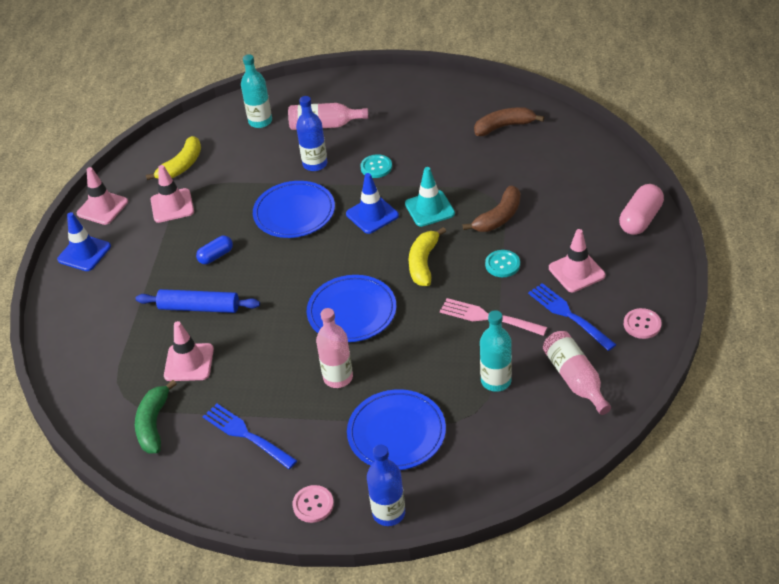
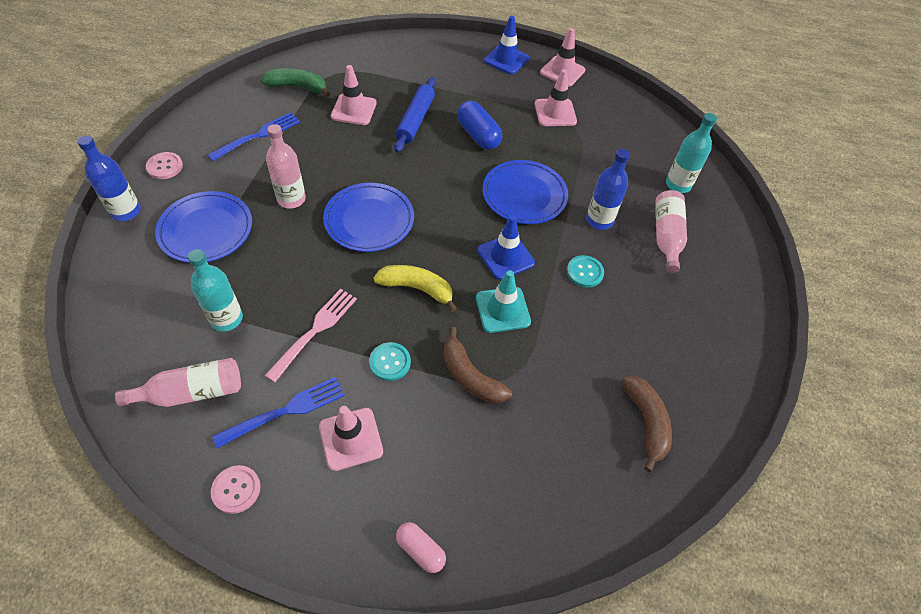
camera: 90 degrees right, 10 degrees up
(181, 166) = (612, 122): yellow banana -> none
(216, 256) = (478, 135): blue capsule -> blue capsule, size x1.60
(640, 219) = (420, 550): pink capsule -> pink capsule, size x0.62

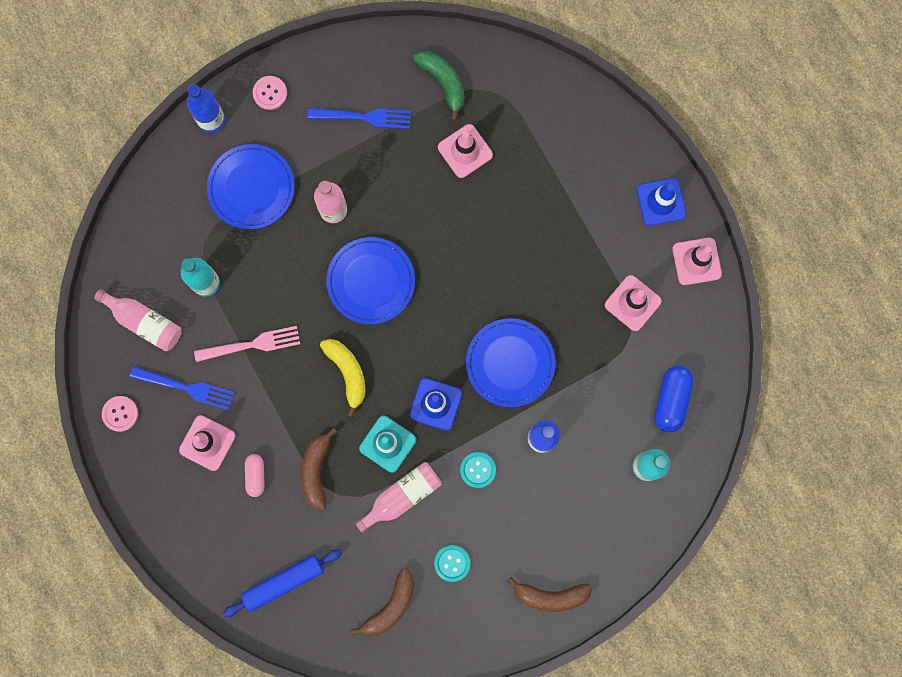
camera: 50 degrees right, 25 degrees up
(390, 362) = (277, 413): turquoise button -> turquoise button (452, 563)
(415, 120) = (504, 208): blue rolling pin -> blue rolling pin (283, 582)
(420, 550) = (185, 545): pink capsule -> pink capsule (255, 475)
(478, 135) = (539, 270): blue capsule -> blue capsule (671, 400)
(666, 236) = (575, 499): pink bottle -> pink bottle (402, 496)
(733, 307) = (550, 596): none -> brown banana

